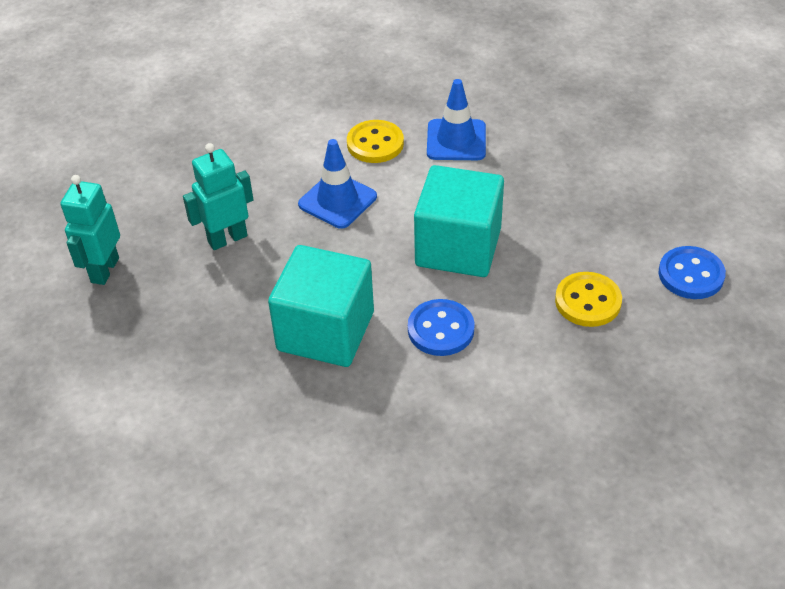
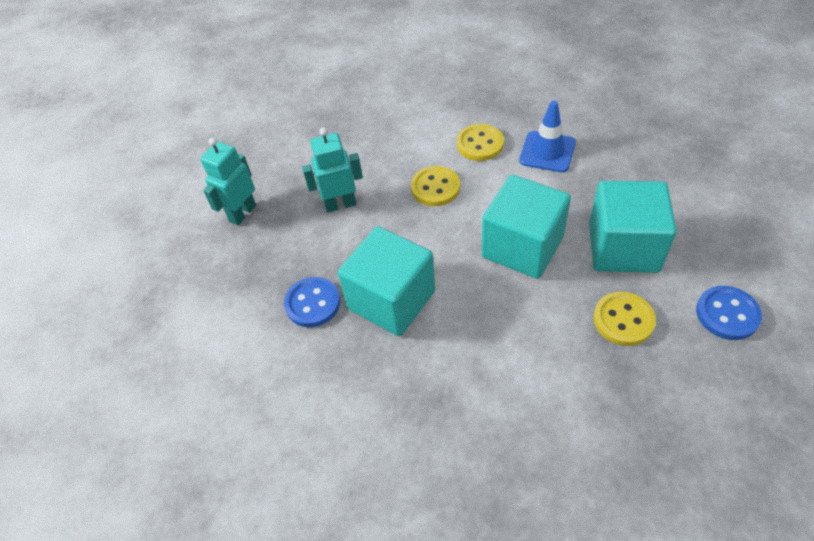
camera: 20 degrees right, 5 degrees up
(337, 200) = (435, 187): blue traffic cone -> yellow button
(441, 329) = (486, 319): blue button -> blue button (312, 303)
(568, 228) = (623, 247): none -> turquoise cube

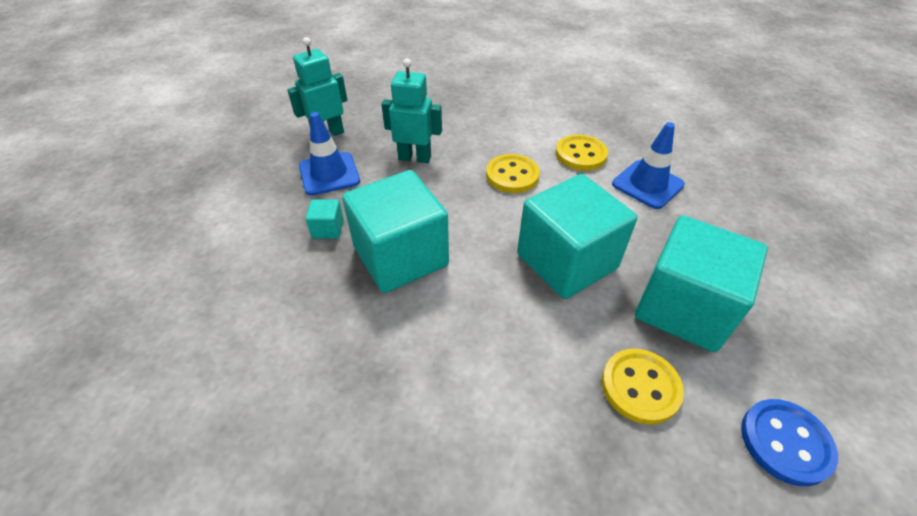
camera: 20 degrees right, 5 degrees down
(274, 252) = (329, 174): none -> blue traffic cone
(312, 303) = (328, 229): blue button -> turquoise cube

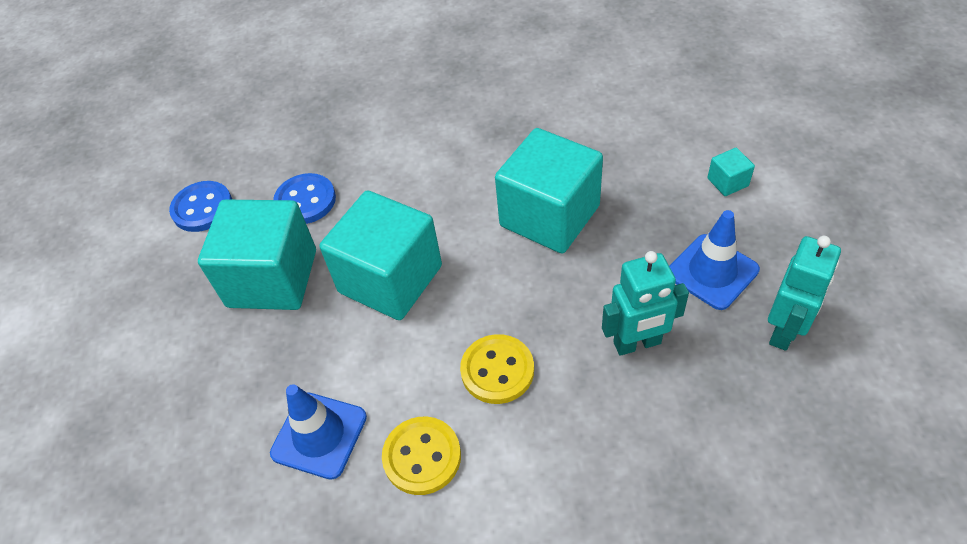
camera: 160 degrees right, 5 degrees up
(328, 229) = (642, 211): turquoise cube -> turquoise cube (727, 182)
(640, 387) = (305, 201): yellow button -> blue button

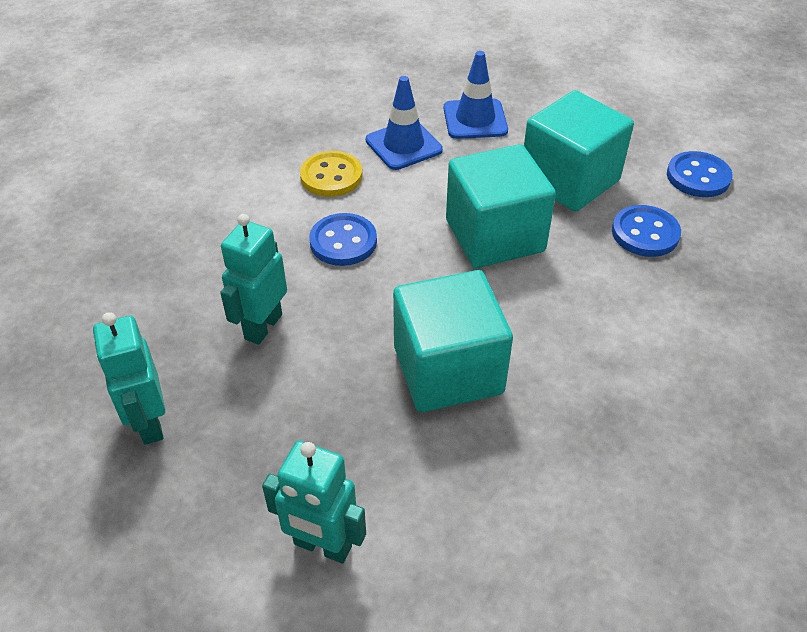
camera: 125 degrees right, 5 degrees down
(497, 370) = (343, 242): yellow button -> blue button
(712, 272) = (253, 429): blue traffic cone -> blue traffic cone (475, 119)
(727, 182) = (322, 546): turquoise cube -> turquoise robot

